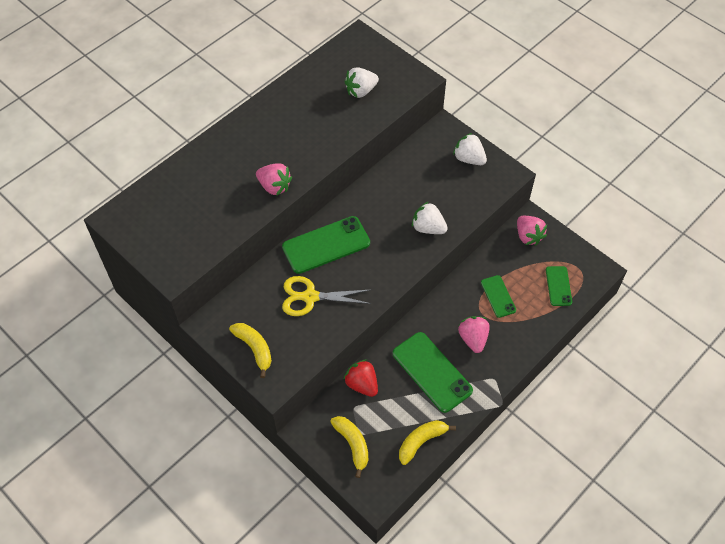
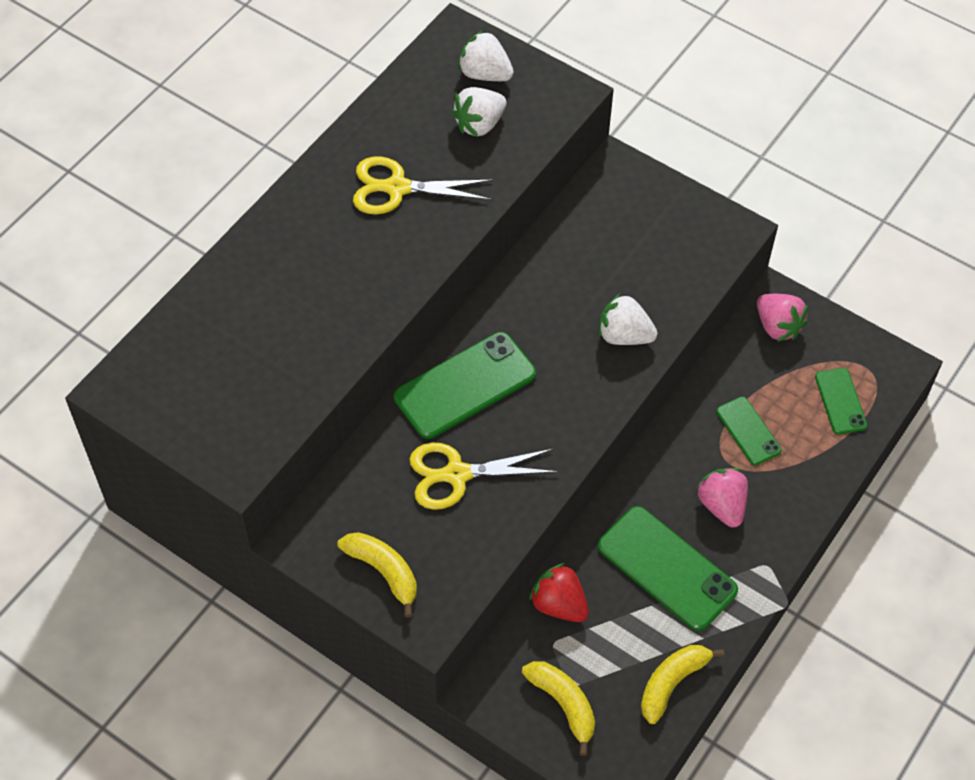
camera: 10 degrees left, 0 degrees up
(274, 186) = (371, 301): pink strawberry -> none
(304, 122) = (397, 188): none -> yellow scissors
(469, 159) = (667, 213): white strawberry -> white strawberry (485, 74)

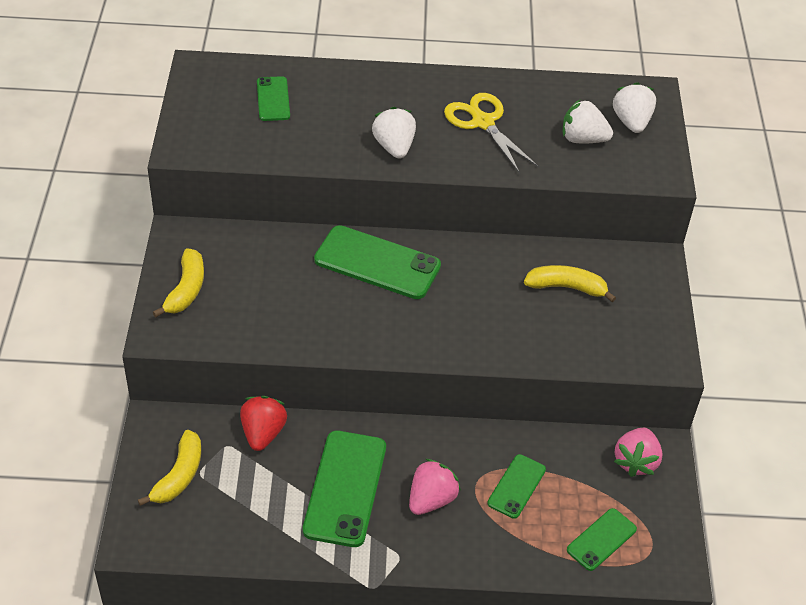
camera: 55 degrees right, 10 degrees down
(223, 346) = (273, 99): none -> green phone
(457, 474) = (297, 293): yellow scissors -> none
(624, 335) = (503, 335): white strawberry -> white strawberry (394, 147)
(672, 683) = (244, 538): yellow banana -> yellow banana (567, 287)

